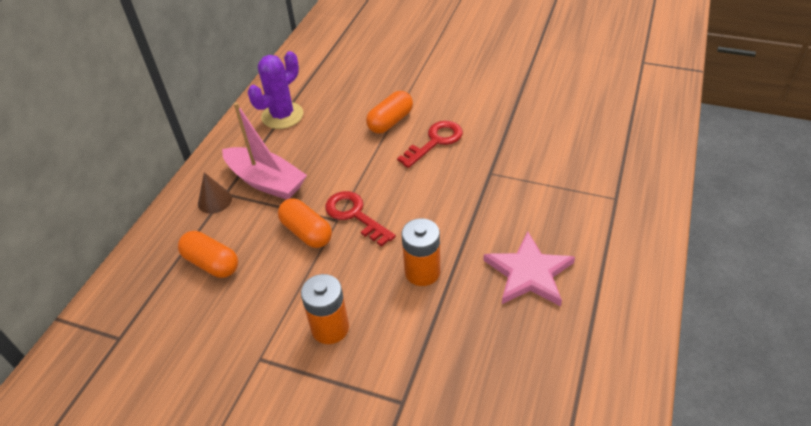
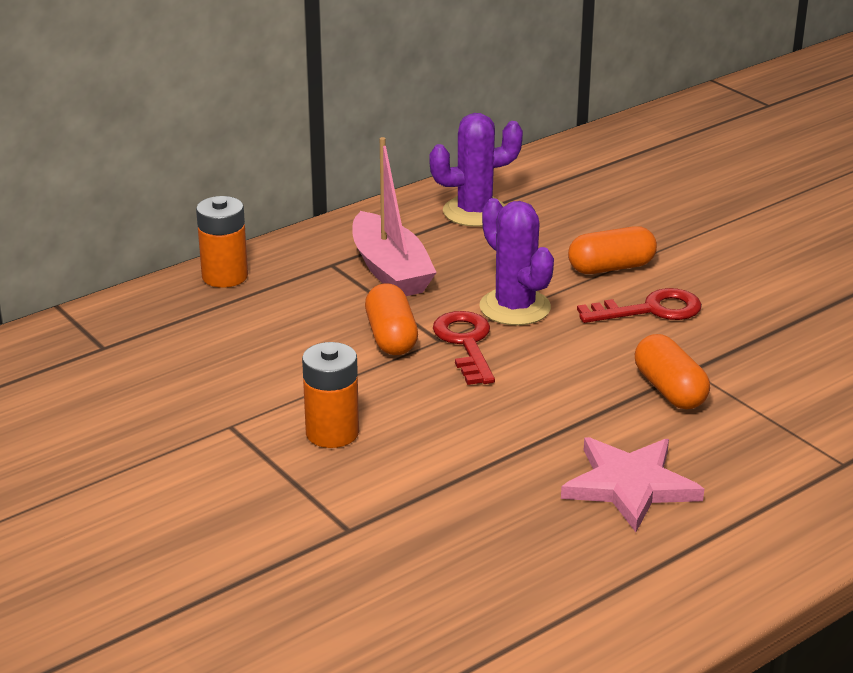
camera: 30 degrees right, 15 degrees down
(211, 263) = (256, 322): orange capsule -> orange capsule (669, 390)
(215, 201) = (313, 266): brown cone -> none
(361, 175) = (515, 307): none -> purple cactus
(422, 272) = (493, 429): orange battery -> orange battery (225, 276)

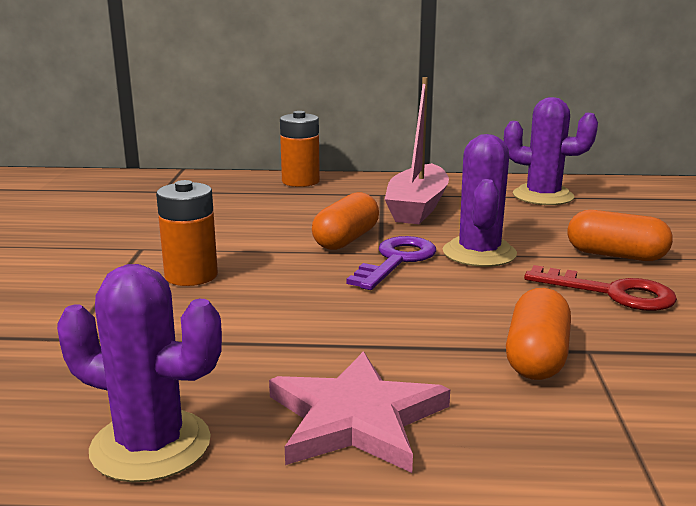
camera: 40 degrees right, 10 degrees down
(466, 343) = (396, 261): red key -> purple key
(547, 563) = (150, 445): none -> purple cactus

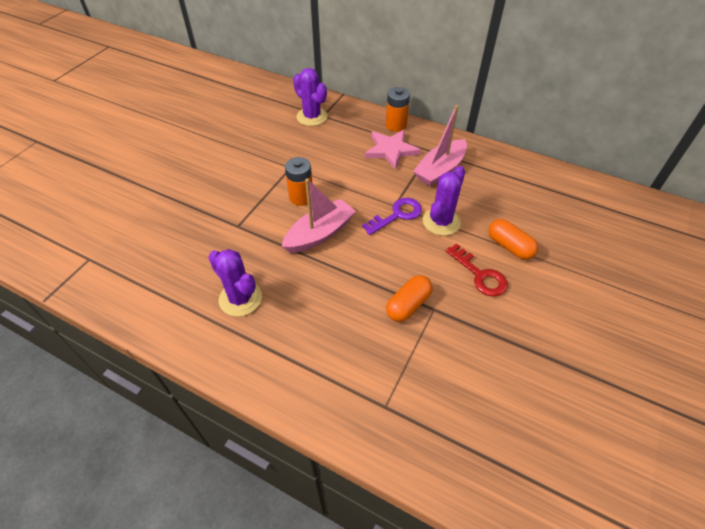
camera: 25 degrees right, 30 degrees up
(268, 310) = (320, 234): none -> pink boat
(346, 239) = (385, 189): orange capsule -> none
(355, 418) = (314, 312): pink star -> pink star (391, 150)
(543, 196) = (518, 179): purple cactus -> purple cactus (312, 117)

